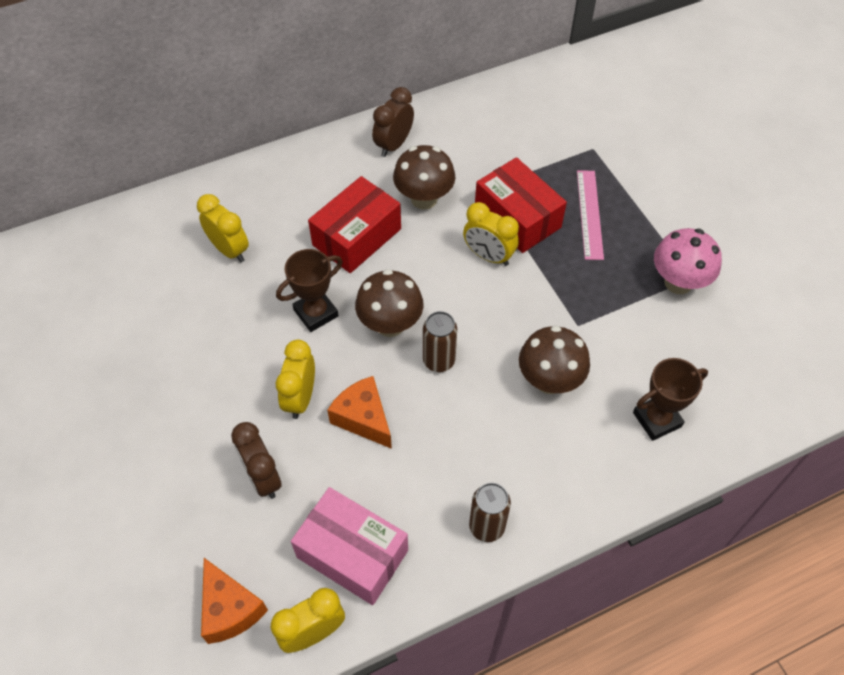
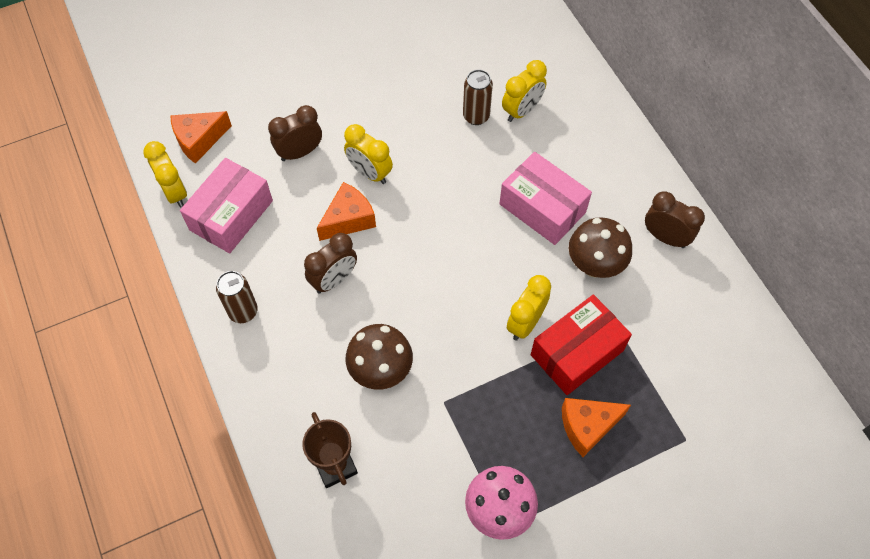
camera: 90 degrees right, 5 degrees up
(300, 398) = (370, 173): yellow clock -> yellow clock turned 150 degrees counterclockwise
(316, 313) = (455, 179): brown trophy -> none
(357, 237) = (542, 208): red box -> pink box
(390, 324) = (443, 238): brown mushroom -> none
(439, 361) = (404, 277): brown can -> brown can (476, 116)
(443, 430) = (334, 280): none -> brown clock
(589, 214) = (587, 426): pink ruler -> orange cheese

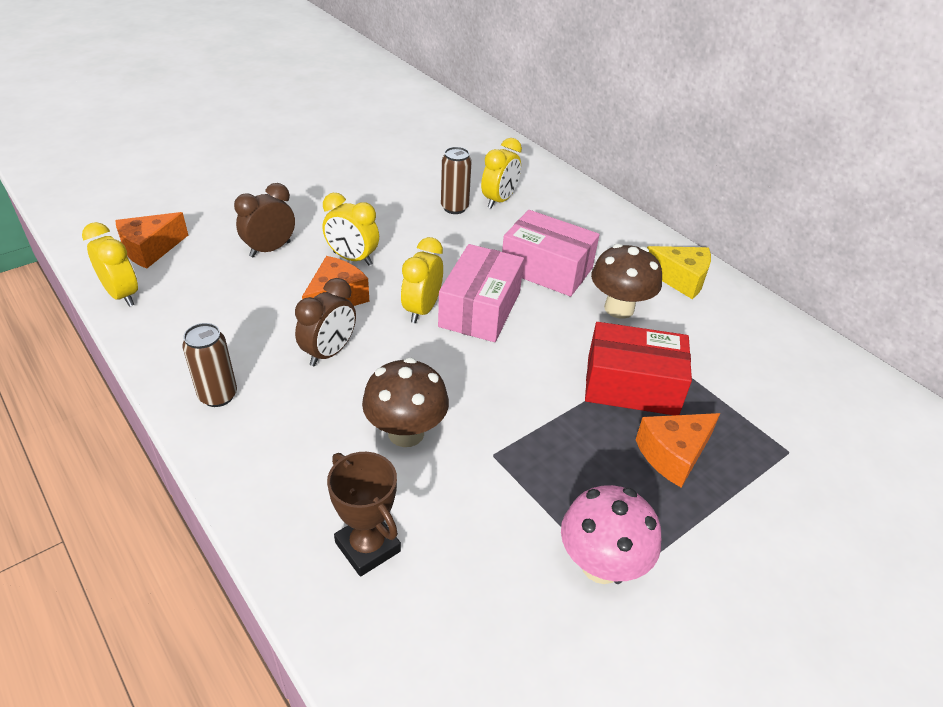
camera: 15 degrees left, 20 degrees down
(231, 215) = (194, 308): pink box -> pink box (480, 309)
(525, 323) = (563, 366): yellow clock -> yellow clock (422, 309)
(577, 352) = (631, 385): red box -> red box turned 60 degrees clockwise
(665, 237) = (680, 279): brown clock -> yellow cheese

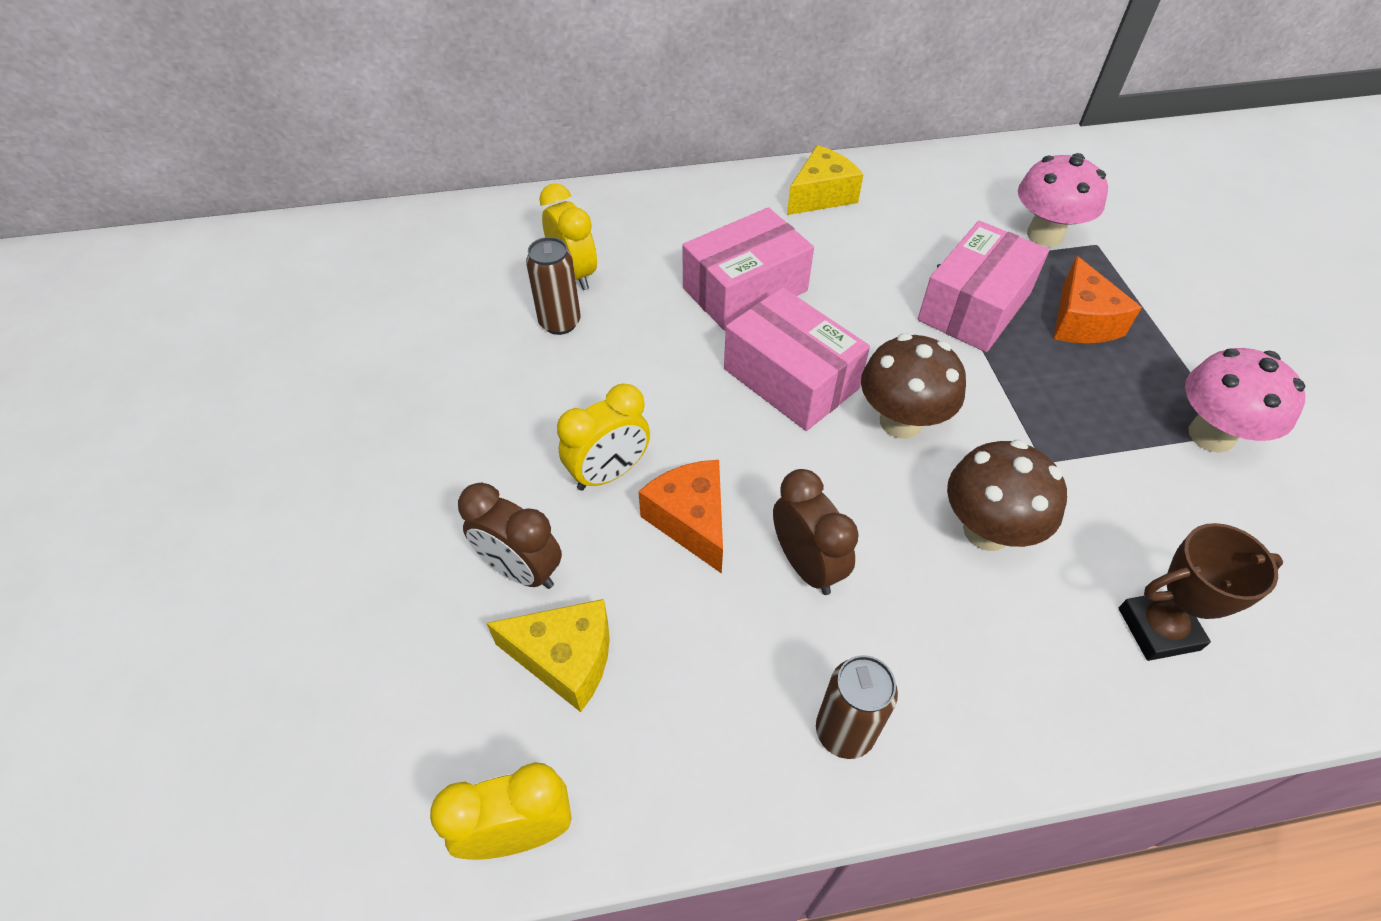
camera: 60 degrees left, 10 degrees up
(150, 249) = (405, 756): orange cheese -> none
(222, 280) = (565, 659): none -> yellow cheese
(270, 249) = (521, 570): brown clock -> brown clock turned 45 degrees counterclockwise
(422, 309) = (763, 435): yellow clock -> none
(619, 308) = (847, 262): brown mushroom -> brown mushroom (901, 422)
(631, 385) = (974, 307): red box -> pink box
(765, 414) = (1045, 235): none -> pink mushroom

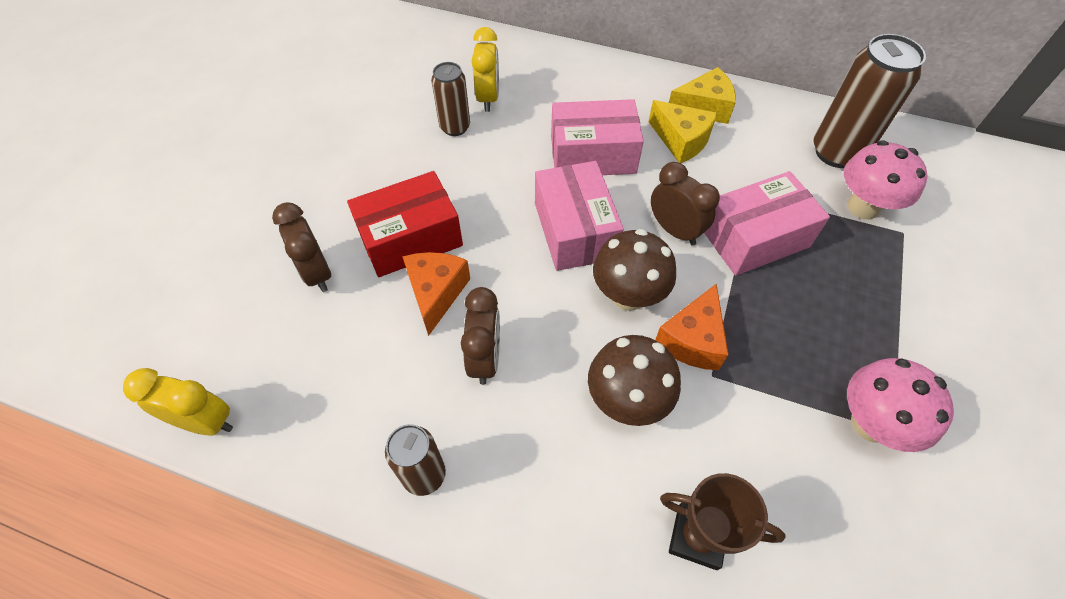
camera: 30 degrees right, 5 degrees up
(565, 659) = (301, 338): yellow cheese -> yellow cheese (681, 140)
(609, 473) = (410, 238): yellow clock -> red box
(893, 333) = (675, 230): none -> brown clock
(981, 192) = (837, 152): none -> brown can
(1081, 321) = (835, 286): orange cheese -> orange cheese (692, 340)

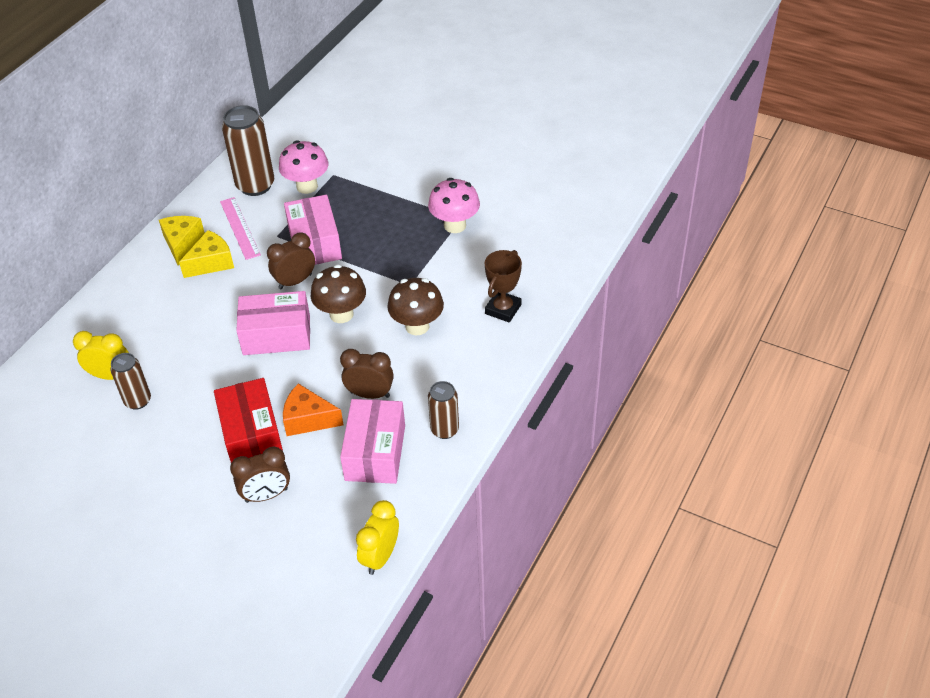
camera: 80 degrees left, 10 degrees down
(593, 154) = (205, 315): pink box -> pink box (375, 452)
(692, 340) = (383, 289): orange cheese -> none
(752, 154) = (240, 228): none -> pink ruler

